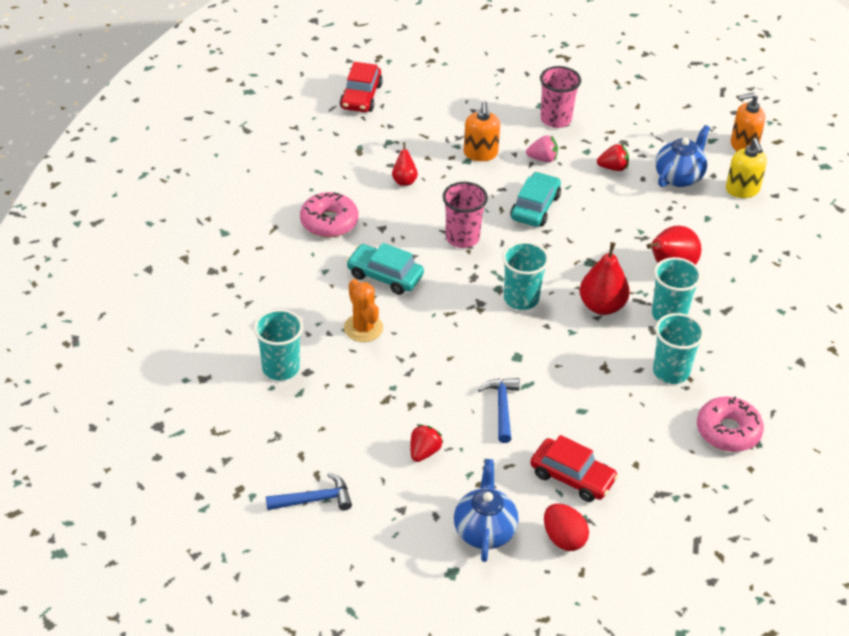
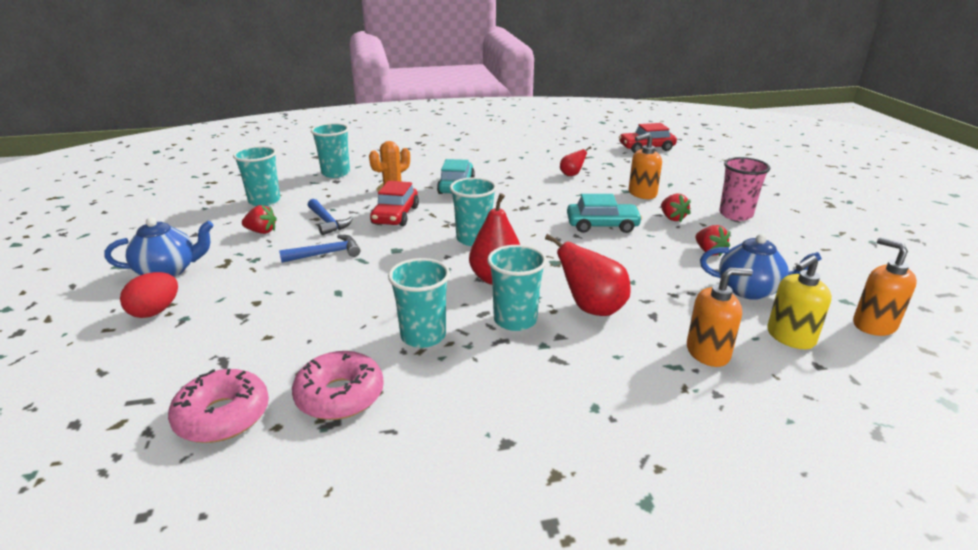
camera: 70 degrees right, 15 degrees down
(314, 499) = (203, 204): blue hammer -> blue hammer (327, 222)
(329, 222) = (498, 161): pink donut -> pink donut (223, 416)
(336, 443) = (264, 201): none -> turquoise cup
(462, 238) = (528, 204): pink cup -> none
(542, 159) = (672, 218): pink strawberry -> red strawberry
(572, 477) = (242, 302): red car -> red car (395, 215)
(745, 235) = (708, 352): none -> orange soap dispenser

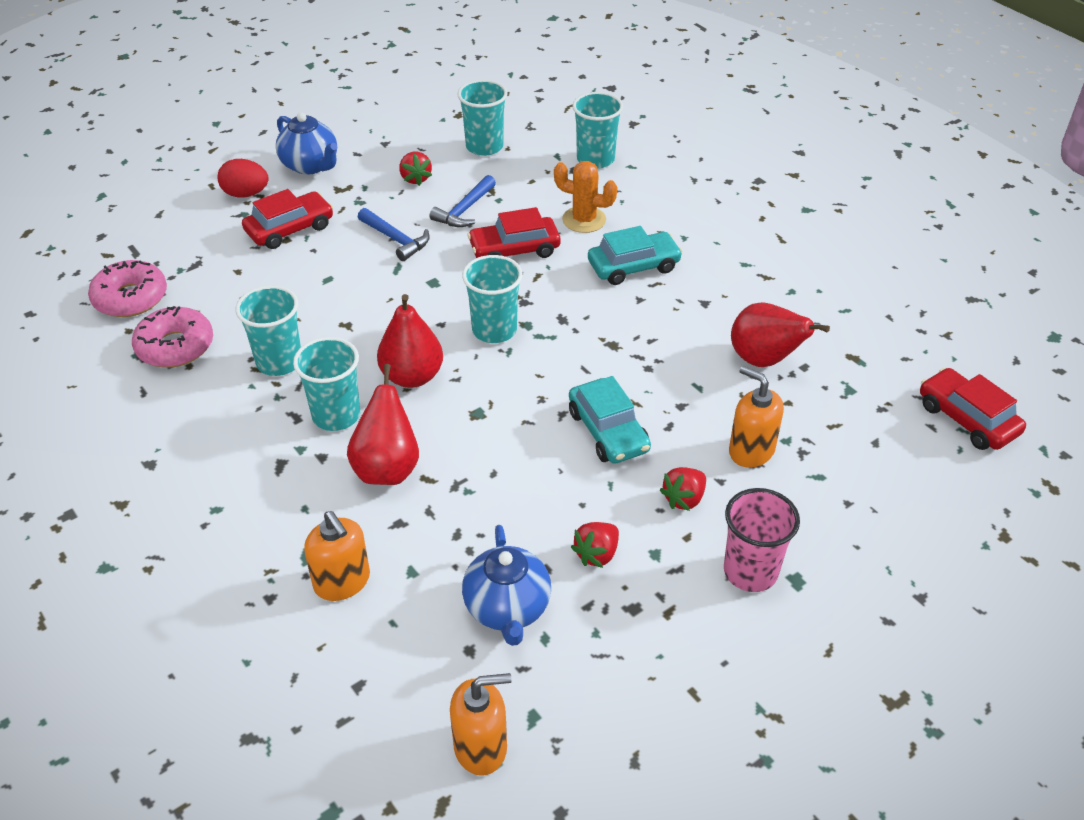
camera: 65 degrees right, 15 degrees up
(244, 297) = (290, 229): none -> red car
(571, 175) = (764, 360): red pear -> red pear, size x1.79
(790, 337) = (409, 656): yellow soap dispenser -> none
(874, 325) = (481, 747): orange soap dispenser -> orange soap dispenser turned 45 degrees clockwise

